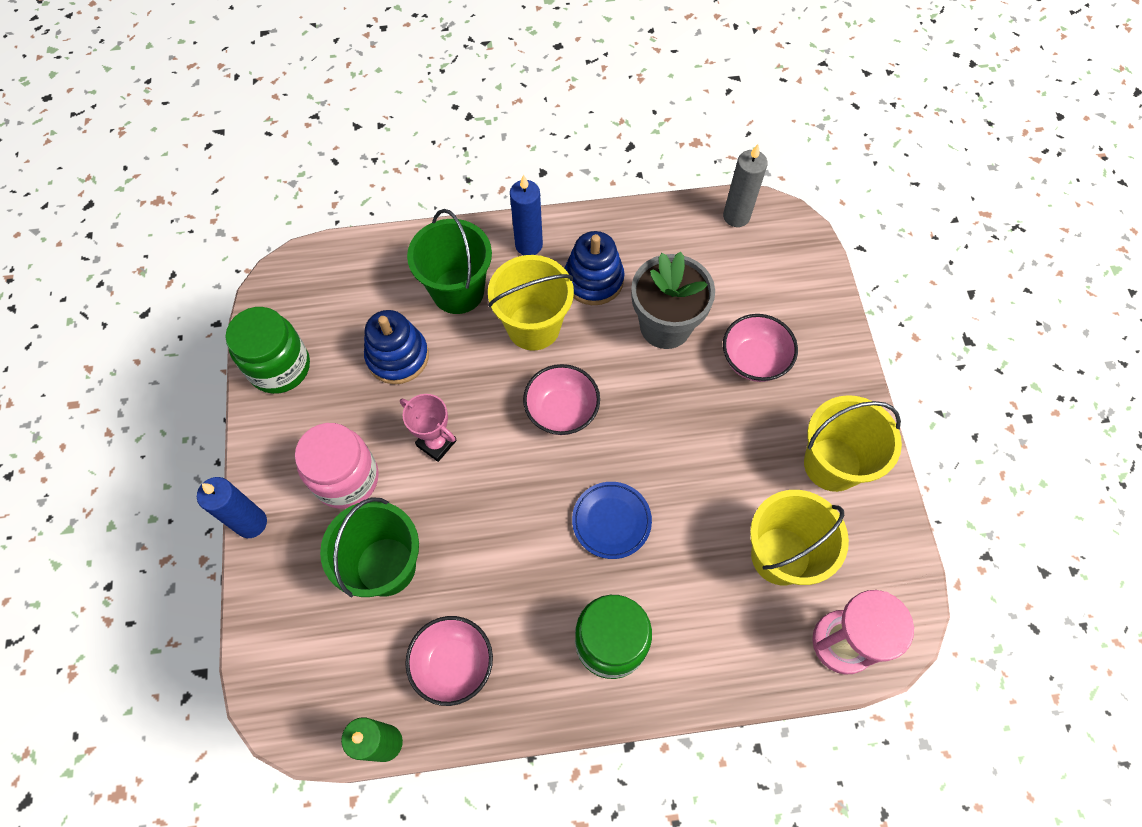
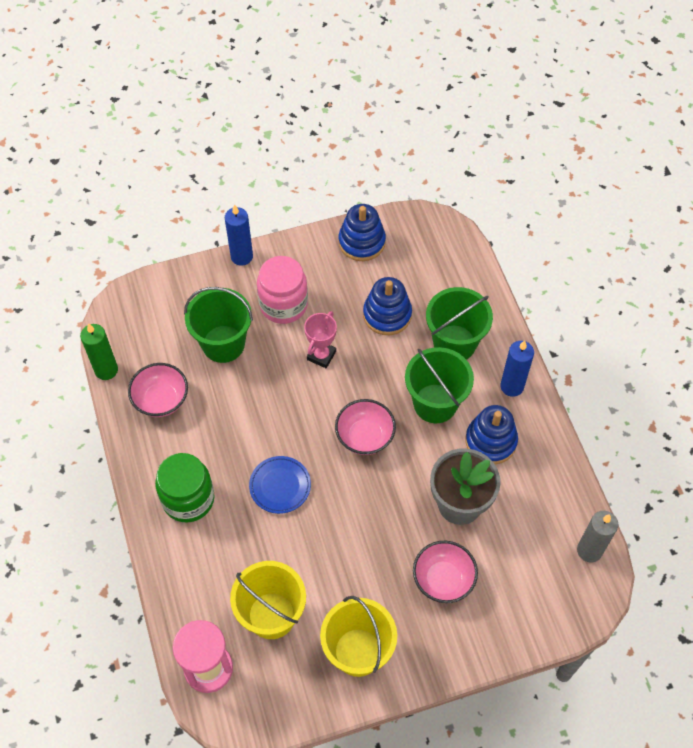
camera: 80 degrees right, 5 degrees down
(280, 367) = (362, 242): green jar -> blue stacking toy
(533, 327) = (435, 403): yellow bucket -> green bucket

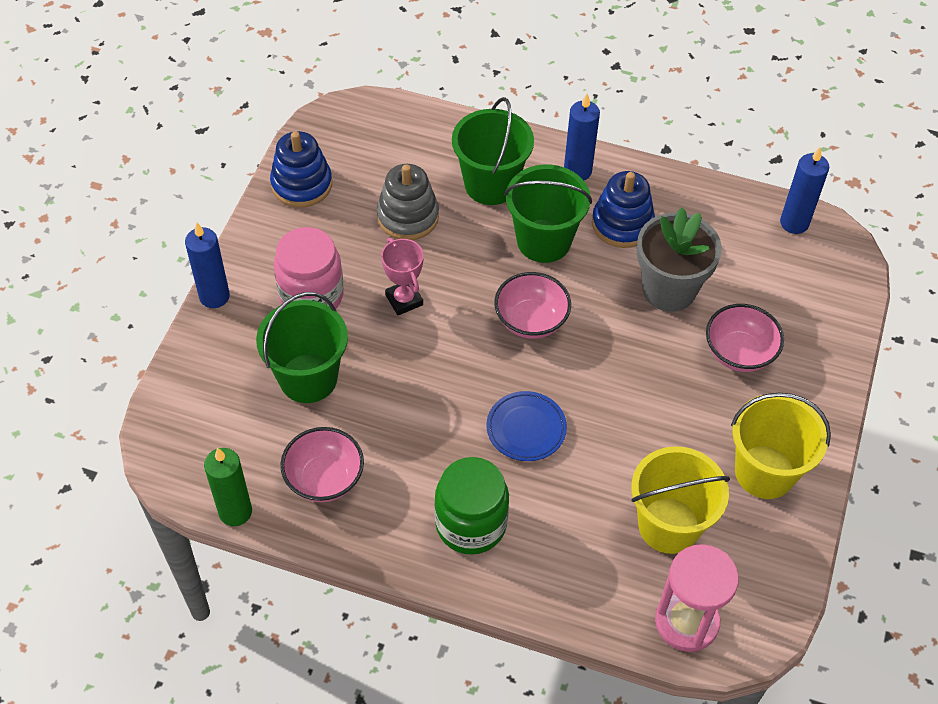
camera: 55 degrees left, 5 degrees down
(387, 315) = (408, 216): blue stacking toy -> grey stacking toy
(589, 550) = (794, 223): grey candle -> blue candle

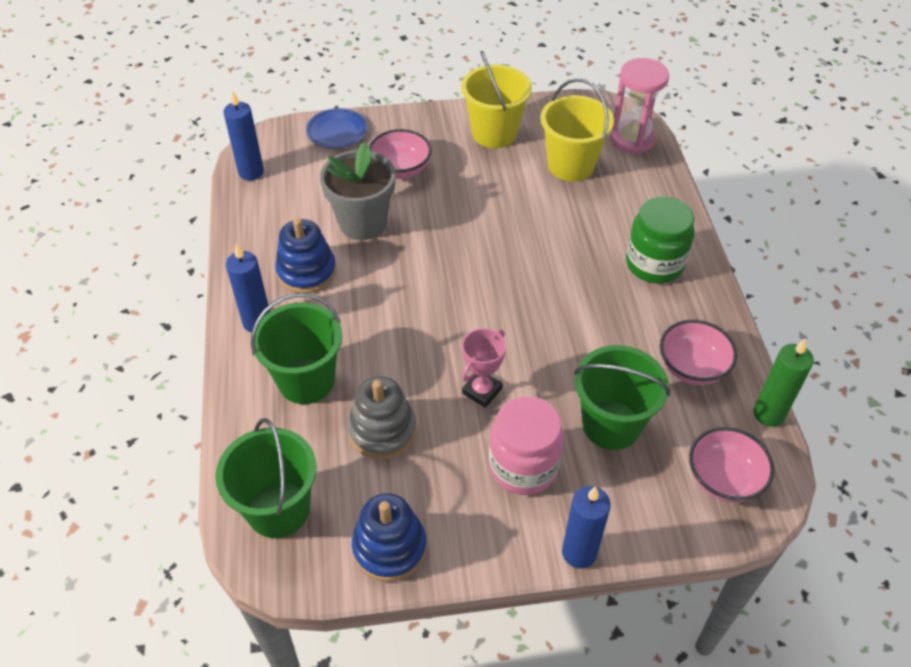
camera: 115 degrees left, 5 degrees down
(526, 429) = (551, 262): blue plate -> blue plate (337, 131)
(531, 320) = (447, 295): pink bowl -> pink bowl (723, 479)
(544, 241) = (355, 317): green bucket -> green bucket (278, 509)

